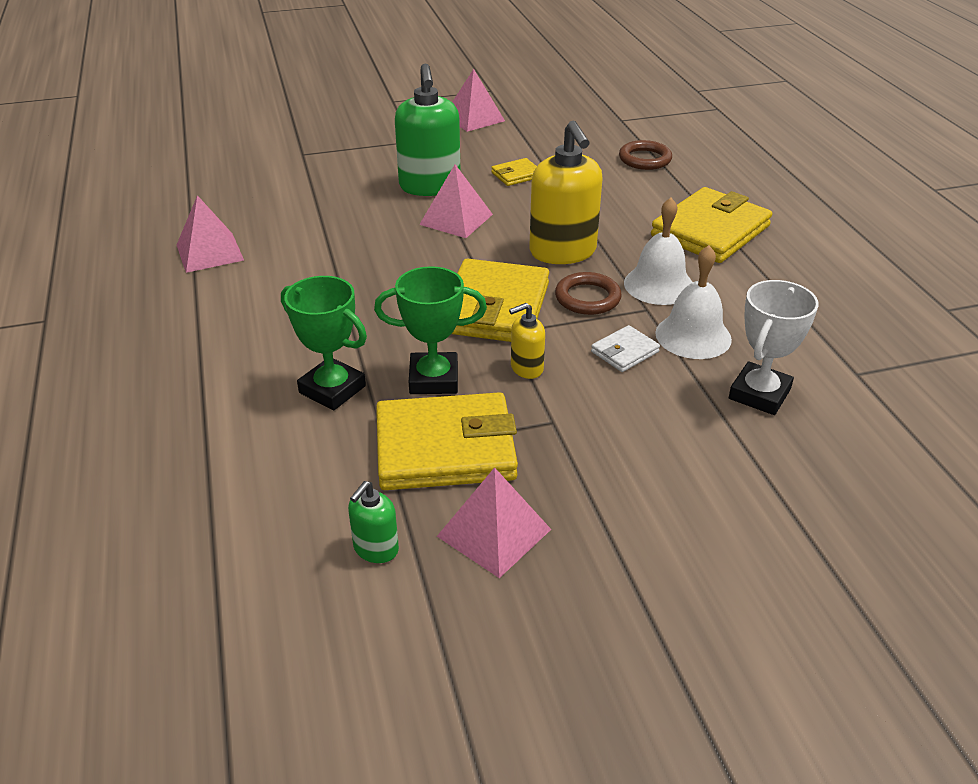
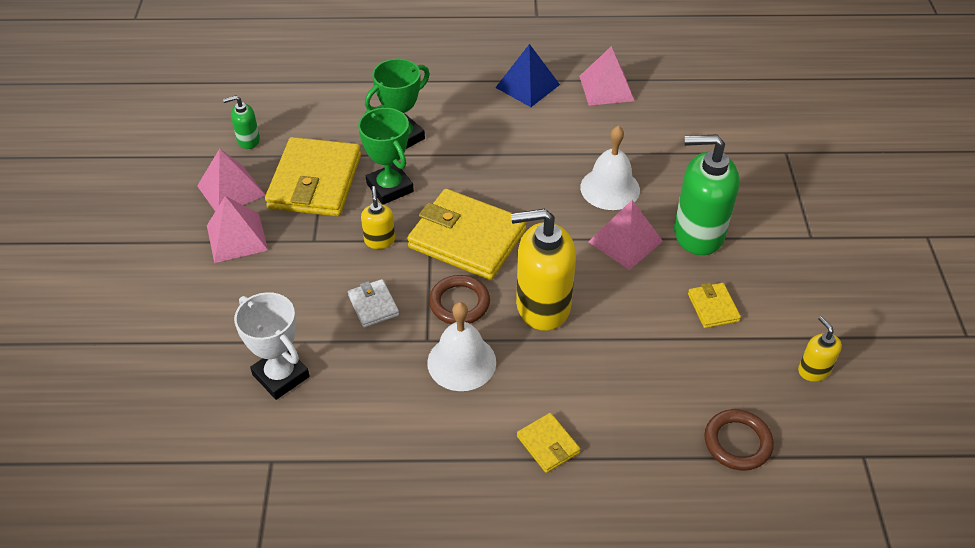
camera: 105 degrees right, 10 degrees up
(208, 306) = (527, 86): none -> blue pyramid
(375, 549) = (248, 140): green soap dispenser -> green soap dispenser turned 60 degrees counterclockwise
(434, 379) = (390, 188): green trophy -> green trophy turned 45 degrees counterclockwise
(474, 118) = (873, 301): pink pyramid -> pink pyramid (237, 237)
(557, 136) = (813, 370): none -> yellow soap dispenser
(693, 336) = (375, 360): white bell -> white bell (610, 188)
(710, 231) = (548, 444): yellow wallet -> yellow wallet, size x0.46

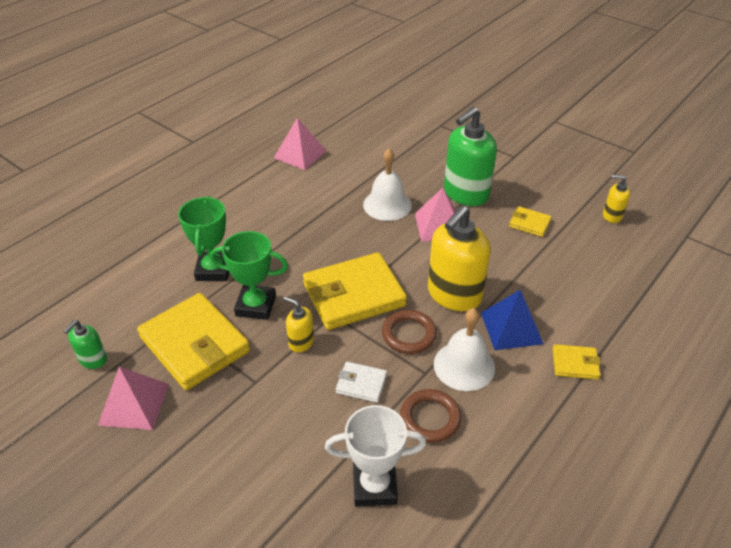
camera: 50 degrees left, 5 degrees down
(237, 237) = (192, 430): pink pyramid -> none
(527, 86) = (250, 183): blue pyramid -> blue pyramid (511, 328)
(737, 442) = (640, 277): brown ring -> brown ring (430, 418)

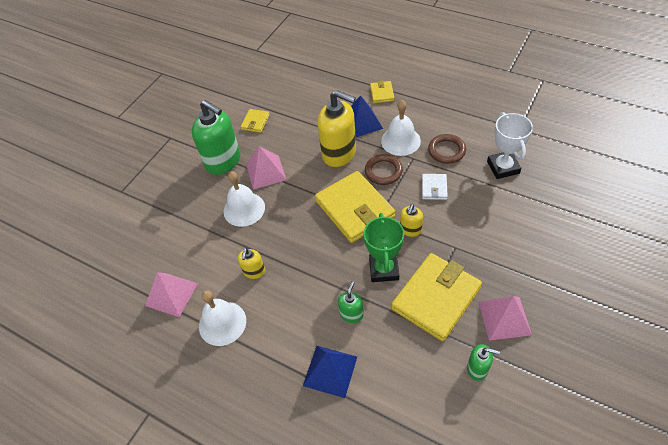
camera: 95 degrees left, 10 degrees up
(163, 246) = (330, 371): none -> blue pyramid
(214, 270) = (351, 314): green trophy -> green soap dispenser
(253, 182) = (222, 323): none -> white bell
(612, 216) = (240, 82): yellow soap dispenser -> yellow soap dispenser (254, 272)

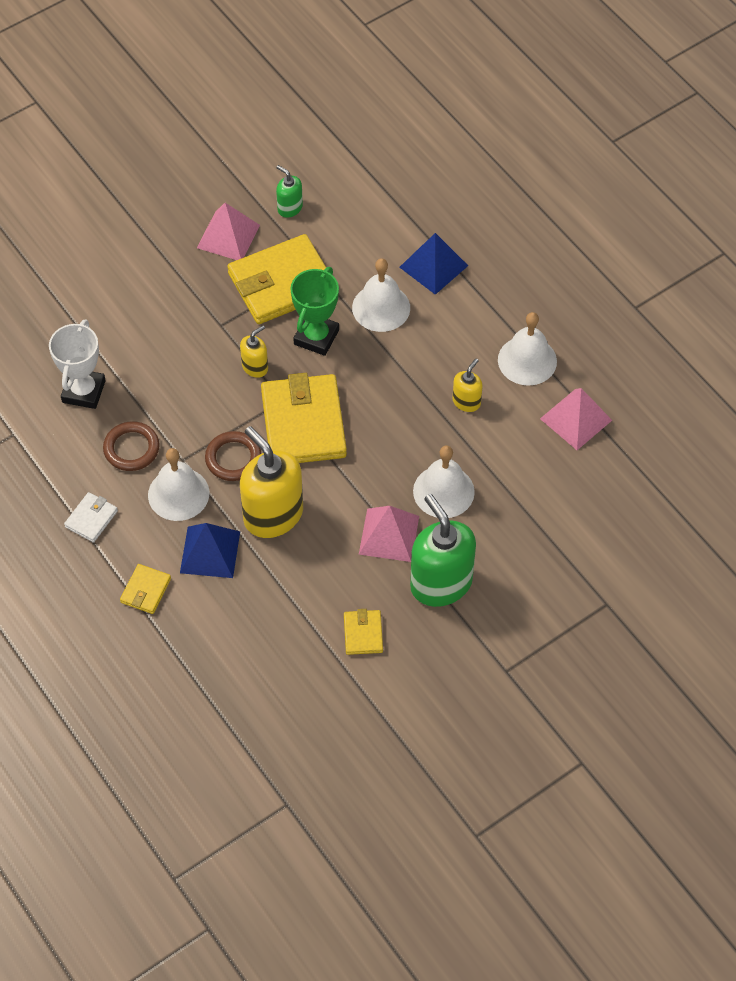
camera: 160 degrees left, 5 degrees up
(255, 122) = (363, 634): yellow wallet -> yellow wallet turned 45 degrees counterclockwise
(351, 314) = (381, 307): green soap dispenser -> white bell
(434, 188) = (188, 405): white wallet -> white wallet (91, 519)

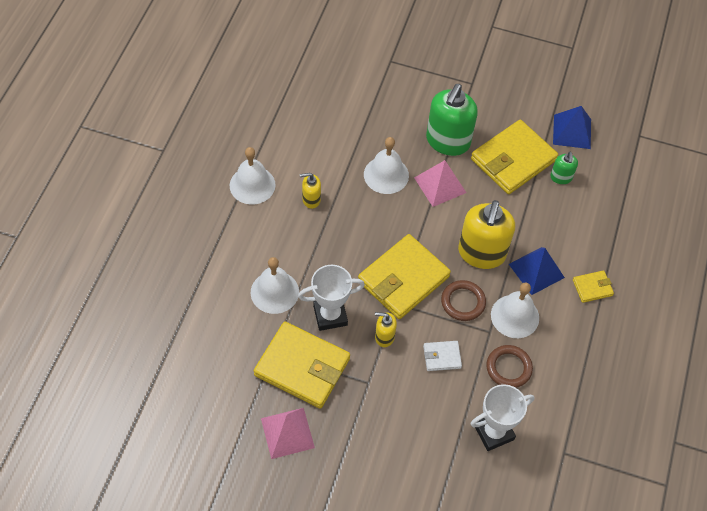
camera: 130 degrees left, 0 degrees up
(91, 519) = (577, 354): white wallet -> white wallet (442, 357)
(289, 208) = (229, 408): green soap dispenser -> green soap dispenser (561, 177)
(316, 337) = (330, 315): green trophy -> white trophy
(363, 634) = (513, 160): yellow wallet -> yellow wallet, size x2.17
(433, 266) = (214, 281): blue pyramid -> blue pyramid (572, 131)
(576, 419) = (277, 137): pink pyramid -> none

